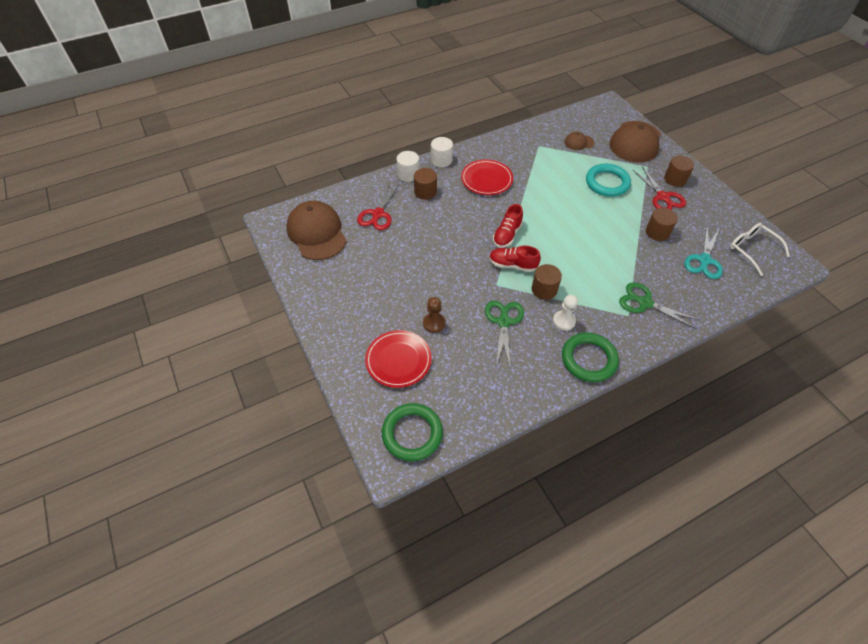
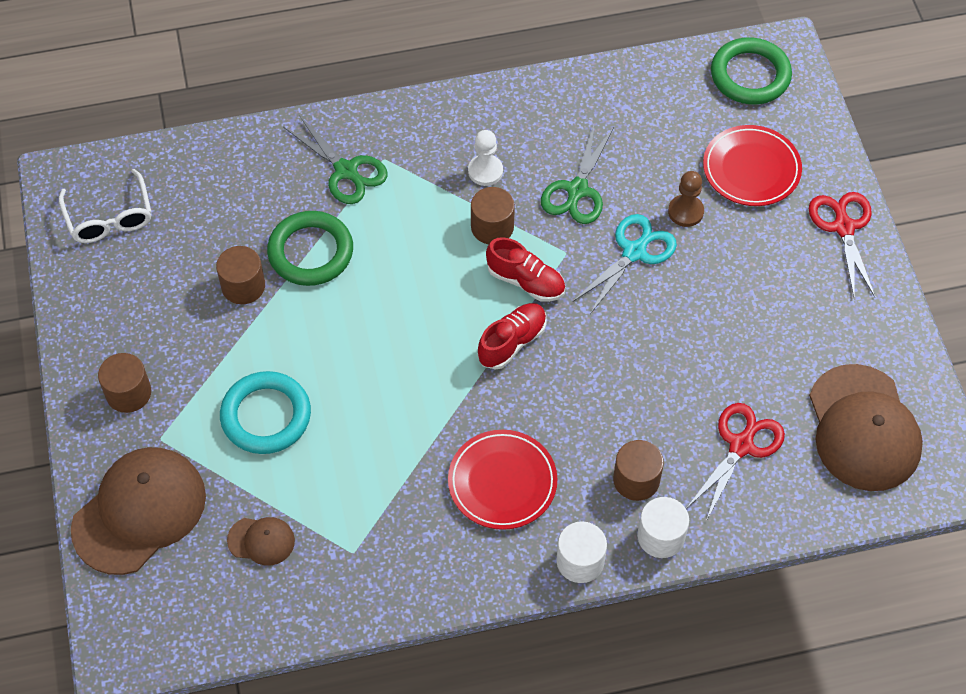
camera: 165 degrees left, 5 degrees up
(588, 359) = (476, 112): green ring -> green ring (311, 252)
(663, 197) = (181, 356): red scissors -> red scissors (843, 227)
(704, 260) = (203, 217): turquoise scissors -> turquoise scissors (634, 252)

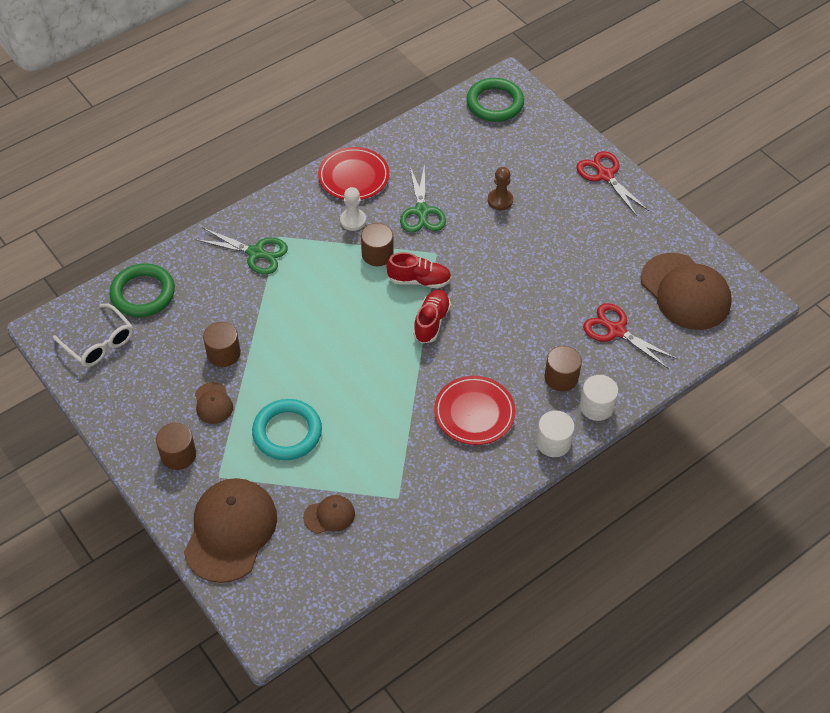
camera: 25 degrees left, 5 degrees down
(200, 344) = (213, 403): none -> brown cap
(311, 252) = (260, 314): green ring -> green ring (143, 293)
(634, 252) = (481, 236): turquoise scissors -> none
(741, 445) = (615, 330): red scissors -> red scissors turned 60 degrees counterclockwise
(751, 169) = (527, 160): red plate -> red plate (353, 177)

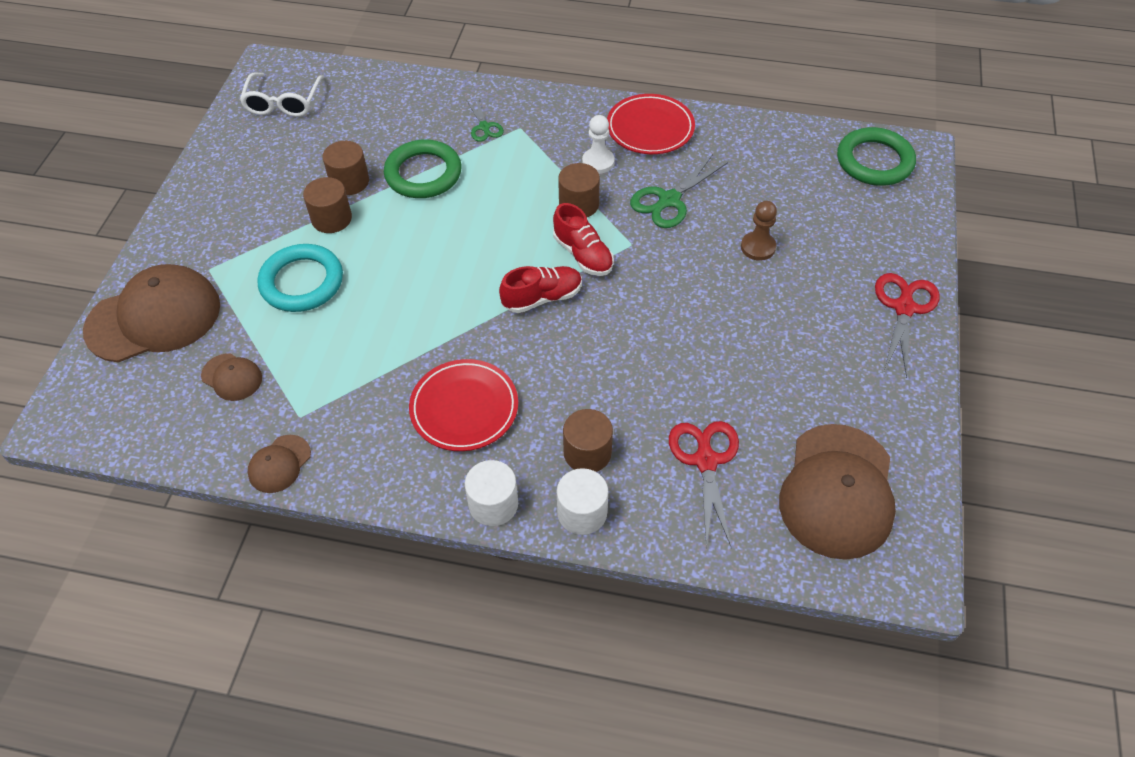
camera: 50 degrees right, 0 degrees up
(143, 293) = (362, 92): green ring -> green ring (423, 174)
(178, 455) = (209, 227): brown cylinder -> brown cylinder (331, 219)
(213, 403) = (287, 212): brown cap -> brown cap (279, 464)
(256, 253) = (484, 127): green scissors -> green scissors, size x0.59

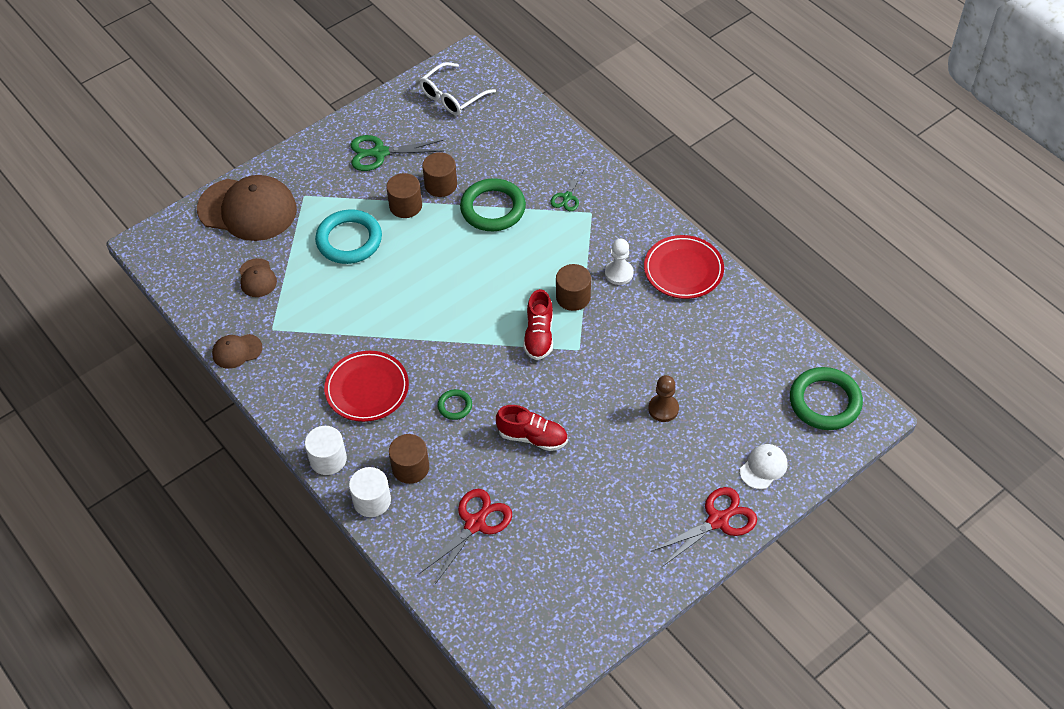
camera: 40 degrees right, 0 degrees up
(542, 298) = (483, 348): red shoe -> red shoe (532, 437)
(570, 366) = (455, 406): none -> green ring
(668, 200) = (638, 334): green scissors -> green scissors (379, 153)
(837, 491) = (535, 601): brown cap -> none
(888, 241) = (763, 467): none -> white cap

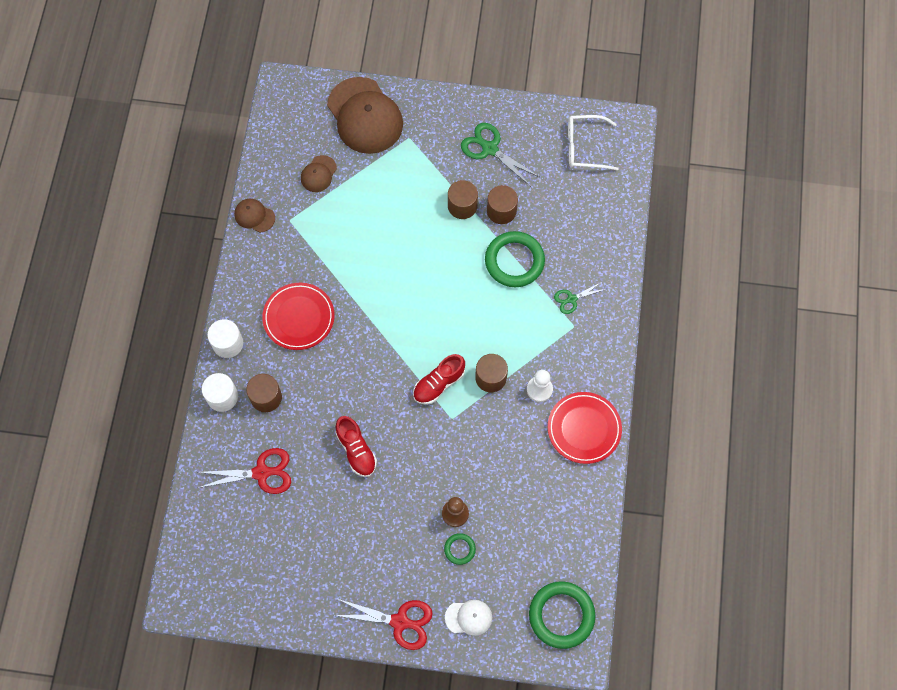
camera: 45 degrees right, 15 degrees up
(349, 240) = (401, 198): turquoise ring -> none
(455, 406) = (335, 382): green ring -> green ring (459, 549)

